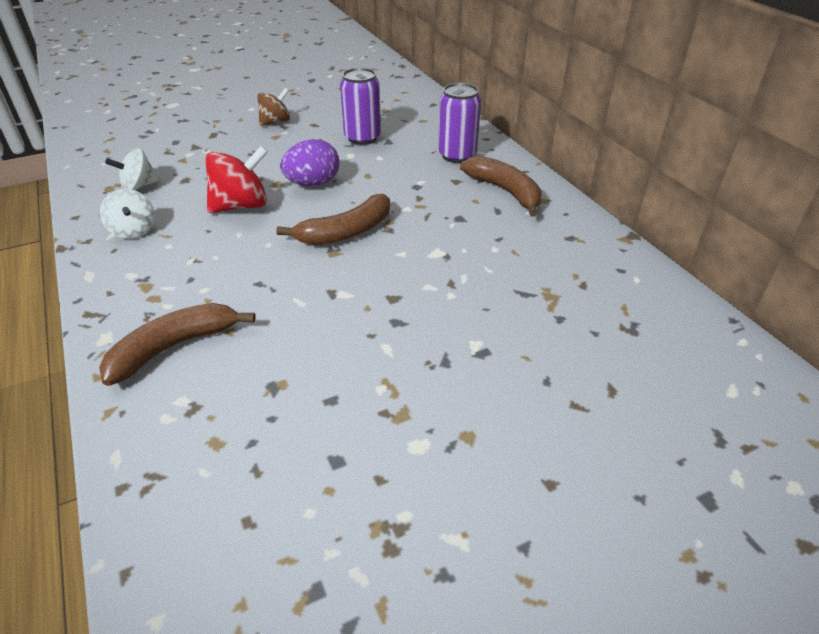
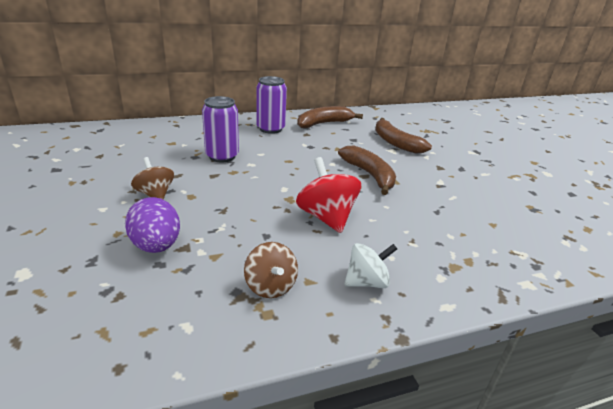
camera: 85 degrees left, 10 degrees down
(139, 186) = (270, 286): white spinning top -> brown spinning top
(174, 347) = (520, 247): brown banana -> brown banana (395, 143)
(313, 183) = (295, 182): purple egg -> purple egg (156, 246)

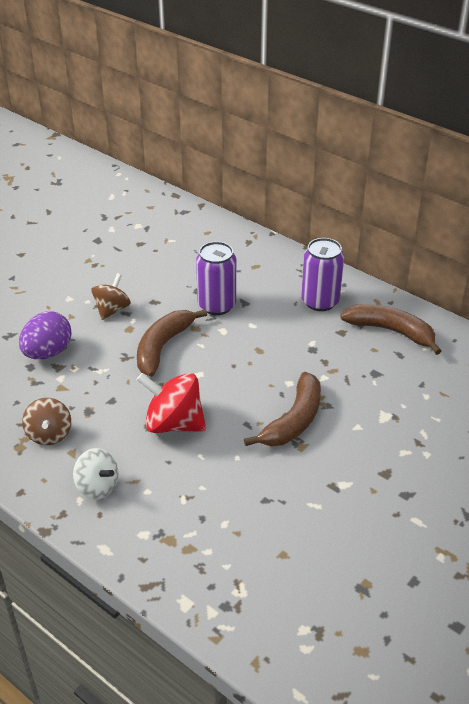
camera: 60 degrees right, 10 degrees up
(270, 286) = (49, 434): brown spinning top -> brown spinning top turned 45 degrees counterclockwise
(326, 217) = (174, 423): red spinning top -> red spinning top turned 105 degrees counterclockwise
(395, 143) = (412, 411): brown banana -> brown banana (163, 347)

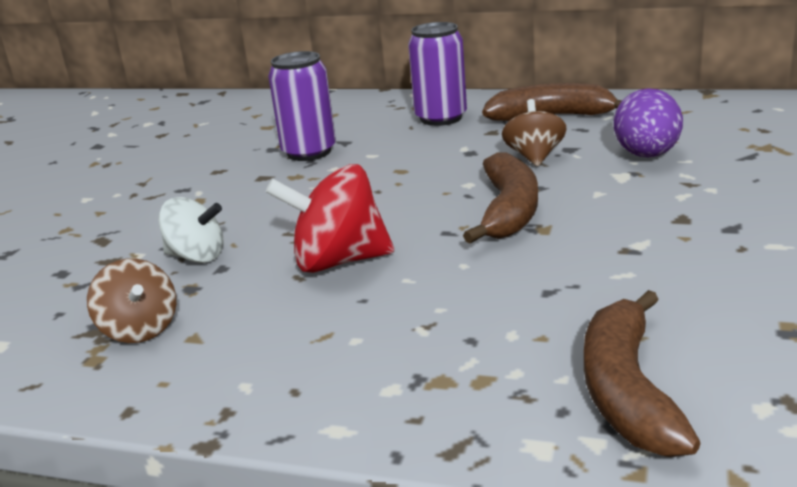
camera: 20 degrees left, 15 degrees down
(48, 352) = (83, 252): purple egg -> purple egg (647, 155)
(97, 487) = (266, 360): white spinning top -> white spinning top (196, 256)
(112, 309) = (160, 191): brown spinning top -> brown spinning top (534, 157)
(163, 347) = (262, 201): brown banana -> brown banana (627, 390)

